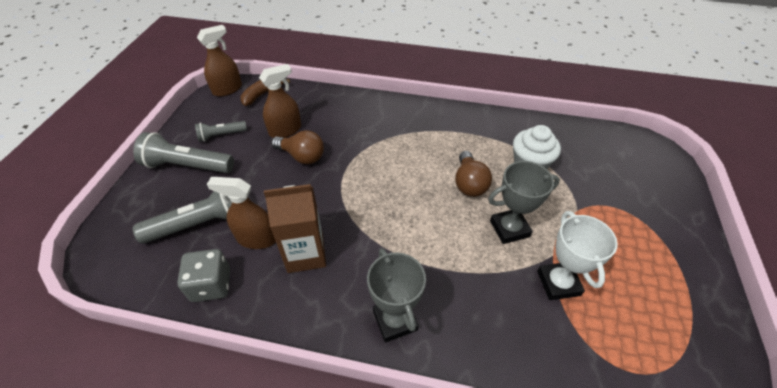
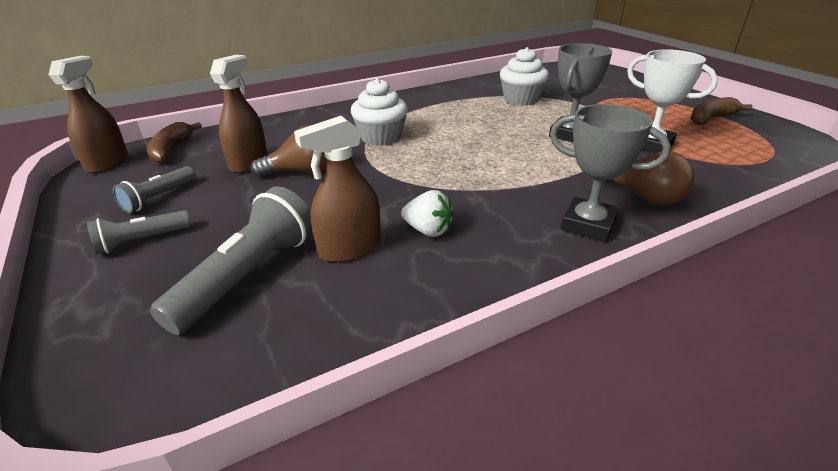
camera: 40 degrees left, 15 degrees down
(187, 166) = (142, 241): grey flashlight -> grey flashlight, size x0.57
(211, 285) = (354, 314): grey dice -> none
(305, 254) = (428, 230): brown carton -> white strawberry
(378, 149) = (381, 137): none -> white cupcake
(469, 183) = (496, 125): brown light bulb -> brown light bulb (643, 196)
(671, 292) = (711, 119): none -> brown banana

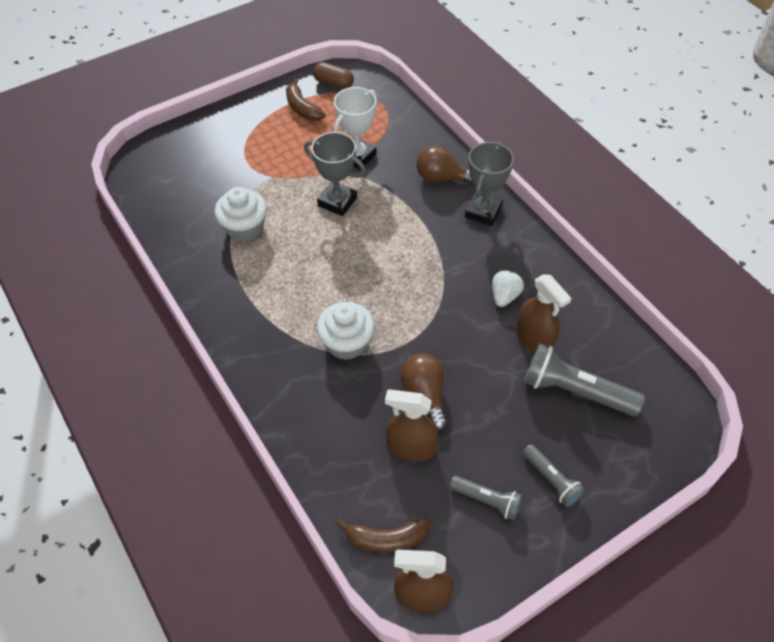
camera: 95 degrees left, 20 degrees up
(643, 196) = (442, 178): brown light bulb -> brown light bulb turned 120 degrees counterclockwise
(775, 133) = (333, 84): none -> brown capsule

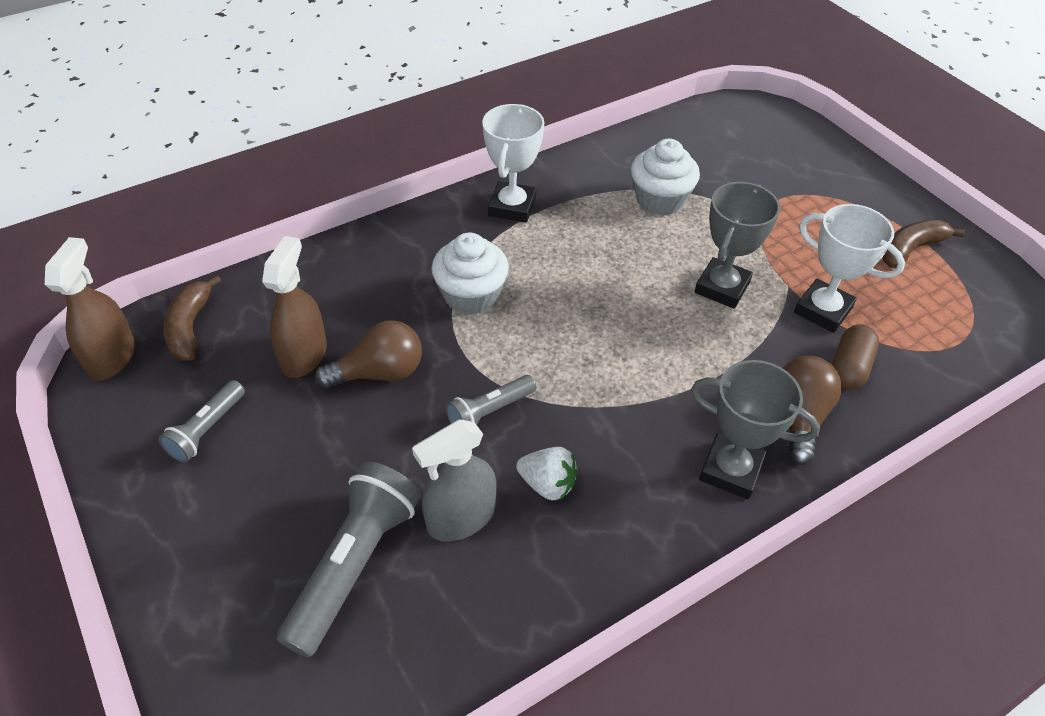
camera: 90 degrees right, 5 degrees down
(246, 320) = (512, 207): none -> white trophy
(333, 84) = (983, 284): brown capsule -> brown capsule (849, 368)
(534, 338) = (461, 517): brown spray bottle -> grey spray bottle
(551, 480) = (213, 510): grey flashlight -> grey flashlight (490, 411)

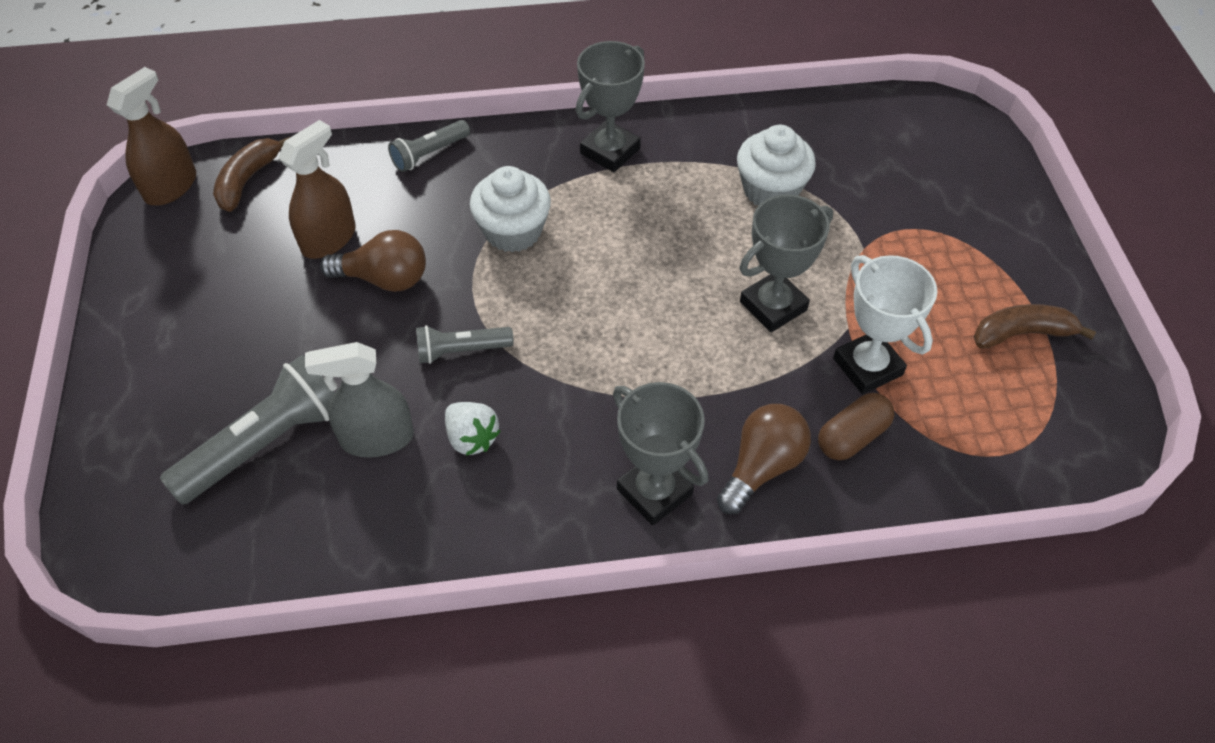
camera: 25 degrees right, 5 degrees up
(207, 429) = (212, 279): grey flashlight -> grey flashlight (429, 154)
(512, 207) = (610, 151): white trophy -> grey trophy

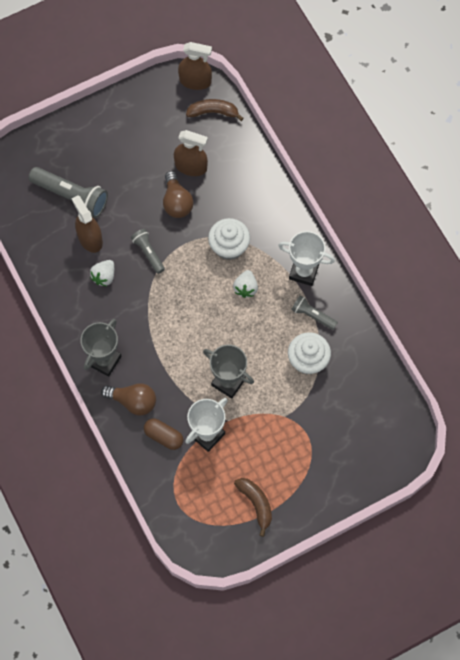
camera: 70 degrees right, 15 degrees up
(377, 438) = (90, 239): grey spray bottle -> brown spray bottle
(429, 154) = (265, 186): grey flashlight -> grey flashlight (312, 315)
(603, 231) = (245, 288): none -> white strawberry
(610, 151) = (303, 272): grey trophy -> white trophy

